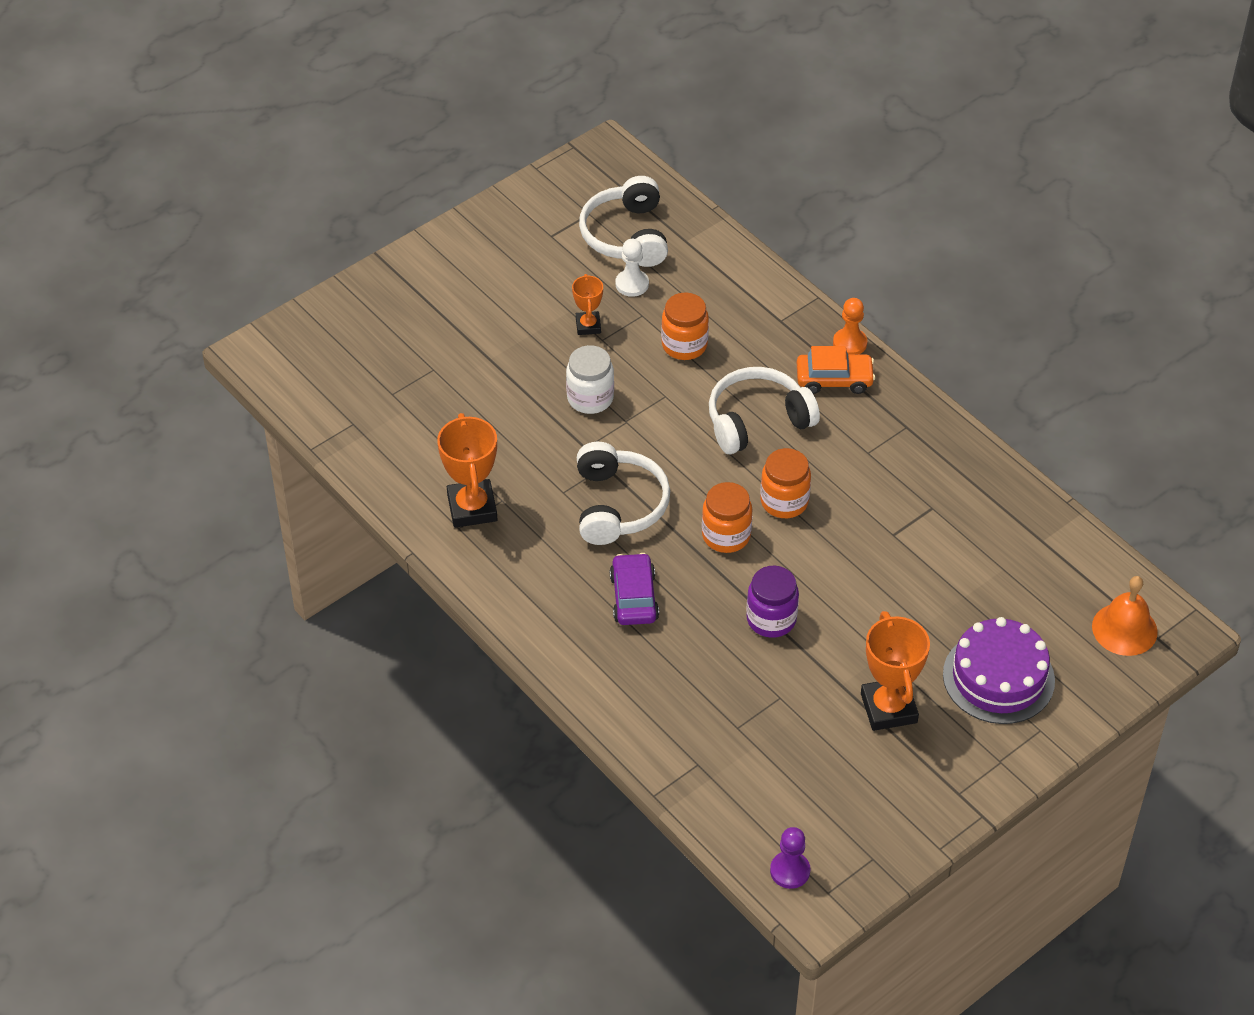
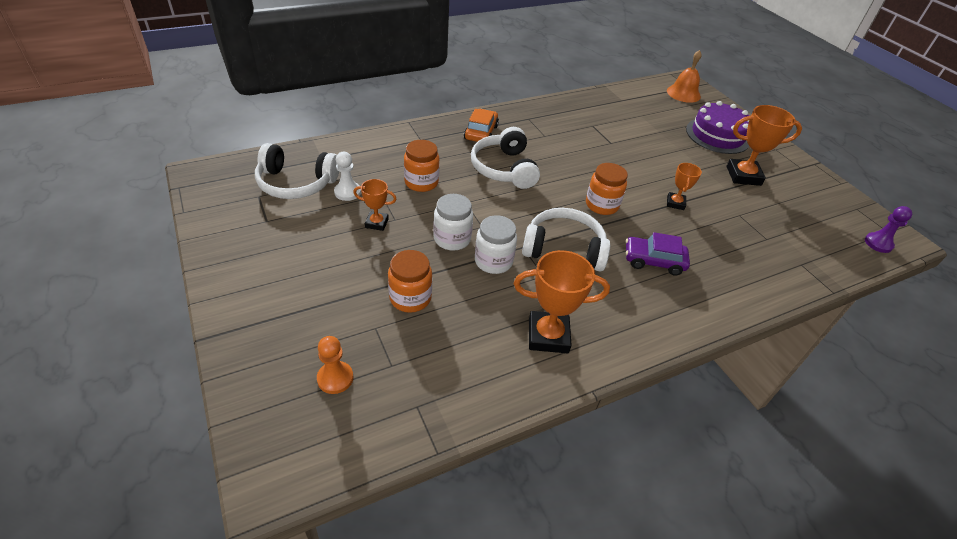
camera: 80 degrees left, 5 degrees down
(567, 442) = (493, 261): none -> white jar
(771, 619) = (675, 203): purple jar -> orange trophy
(784, 501) = (577, 175): orange jar -> orange jar (410, 298)
(850, 343) = (453, 120): orange pawn -> orange pawn (335, 378)

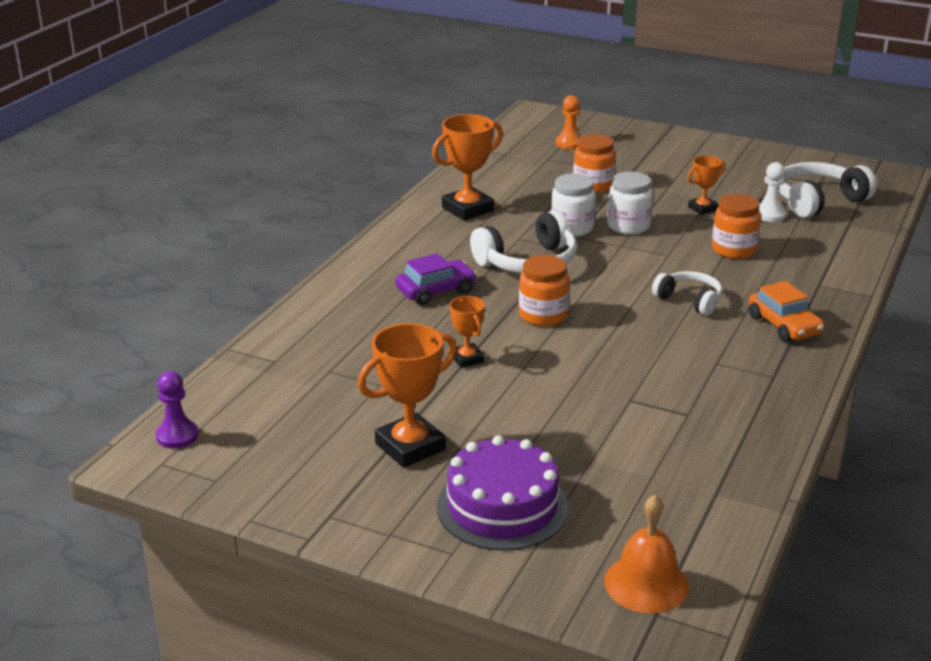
camera: 145 degrees right, 15 degrees down
(504, 169) = (689, 300): white headphones -> white headphones, size x0.62

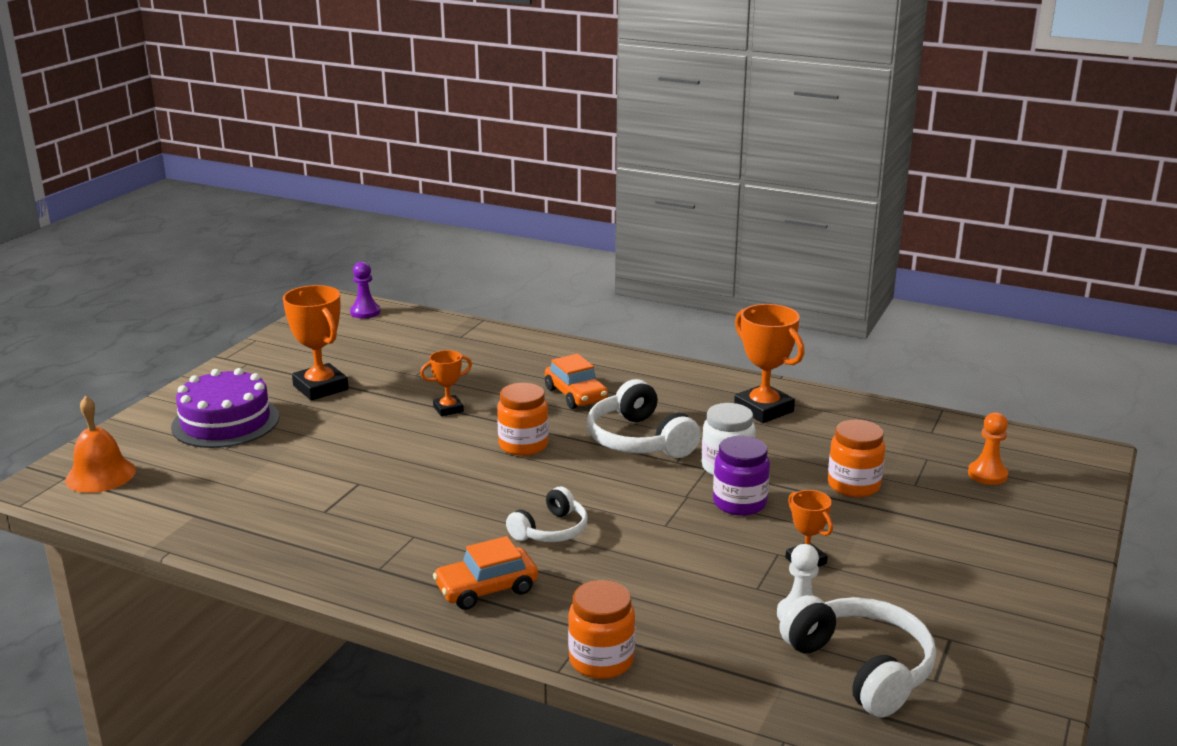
camera: 90 degrees right, 5 degrees down
(436, 291) = (576, 395): purple car -> orange car
(628, 226) = (739, 503): white jar -> purple jar
(733, 250) = (683, 573): orange jar -> orange jar (601, 660)

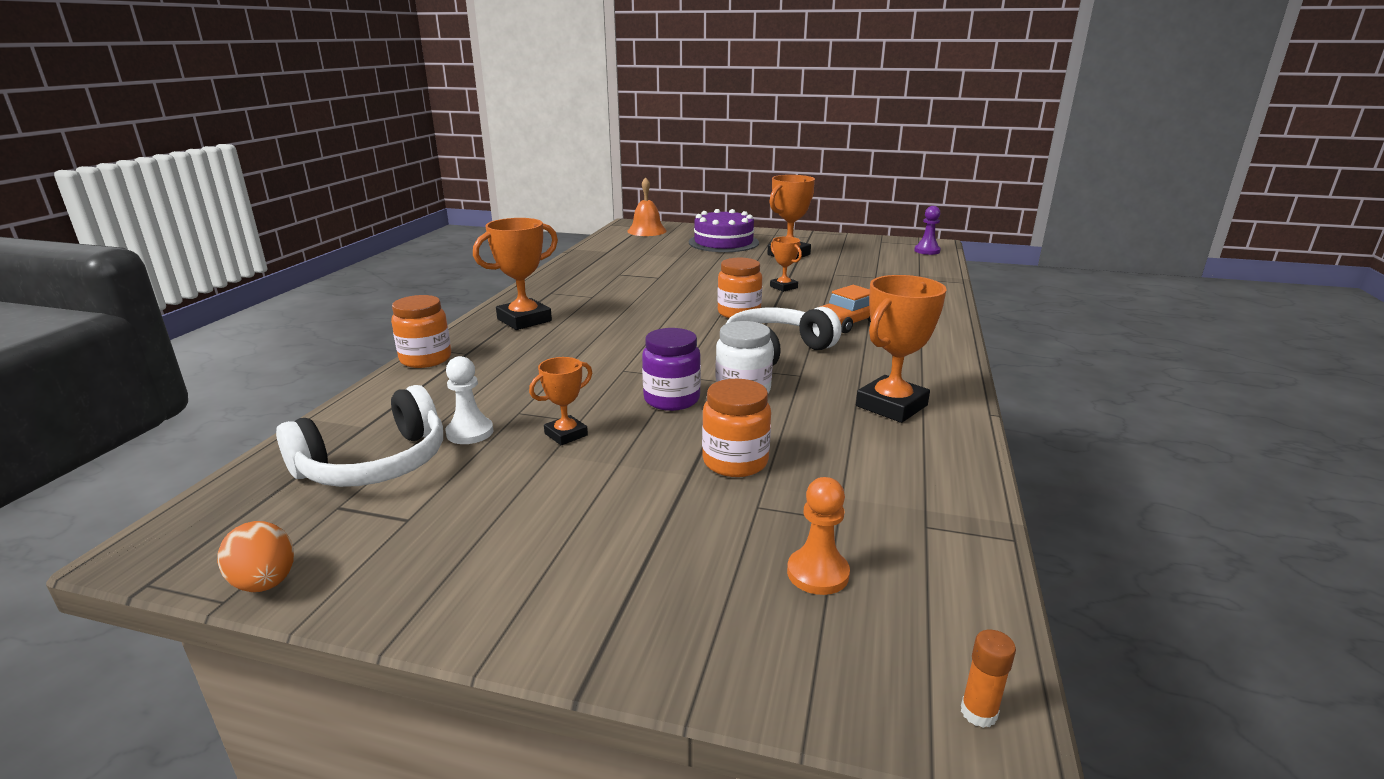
camera: 80 degrees right, 0 degrees up
(486, 589) = (524, 320): orange car -> orange trophy
(550, 530) = (606, 331): white headphones -> none
(1045, 699) = (265, 583): none -> orange egg
(1085, 452) = (978, 713): none -> orange glue stick

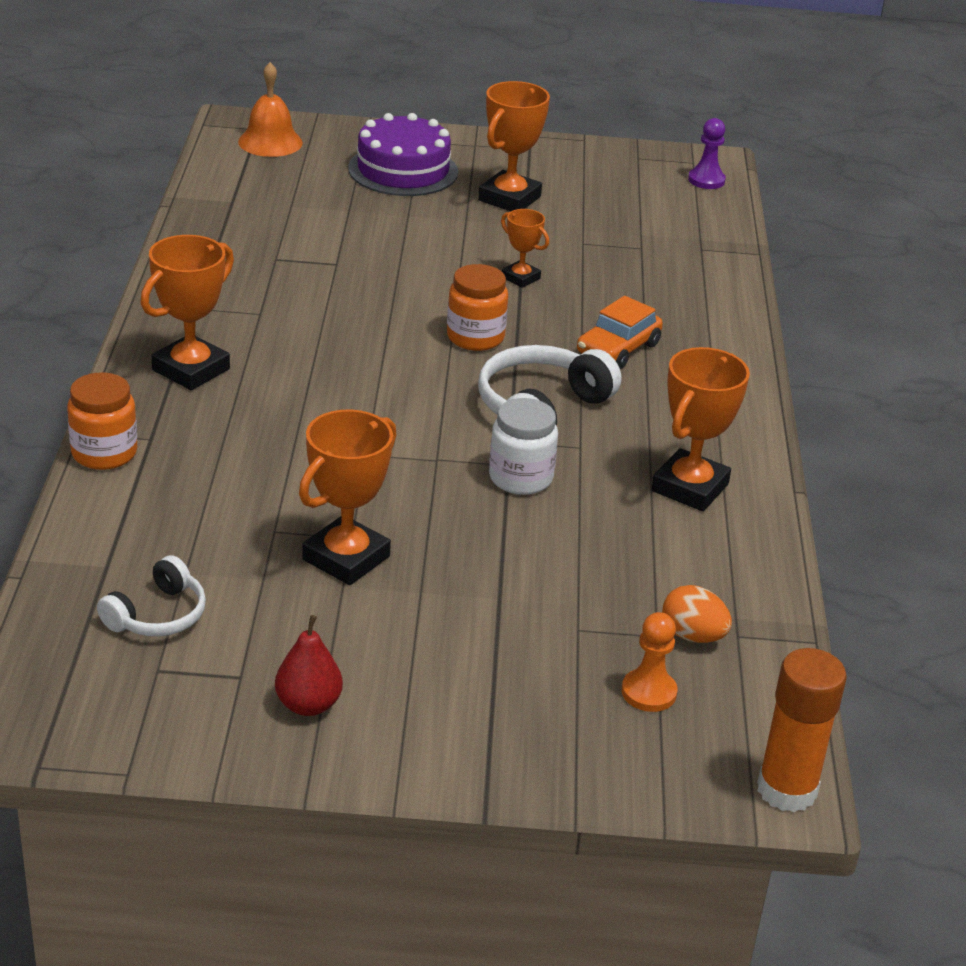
camera: 15 degrees left, 10 degrees up
(265, 583) = (152, 753): orange egg -> orange egg (693, 636)
(375, 463) = (157, 615): white headphones -> white headphones, size x0.62
(453, 551) = (308, 705): none -> red pear
(470, 432) = (236, 564): white pawn -> none
(566, 434) = (346, 558): orange trophy -> orange trophy, size x1.78
(671, 399) = (443, 497): purple jar -> none
(735, 462) = (541, 578): orange jar -> none
(978, 713) = (786, 790): orange glue stick -> orange glue stick, size x2.28

